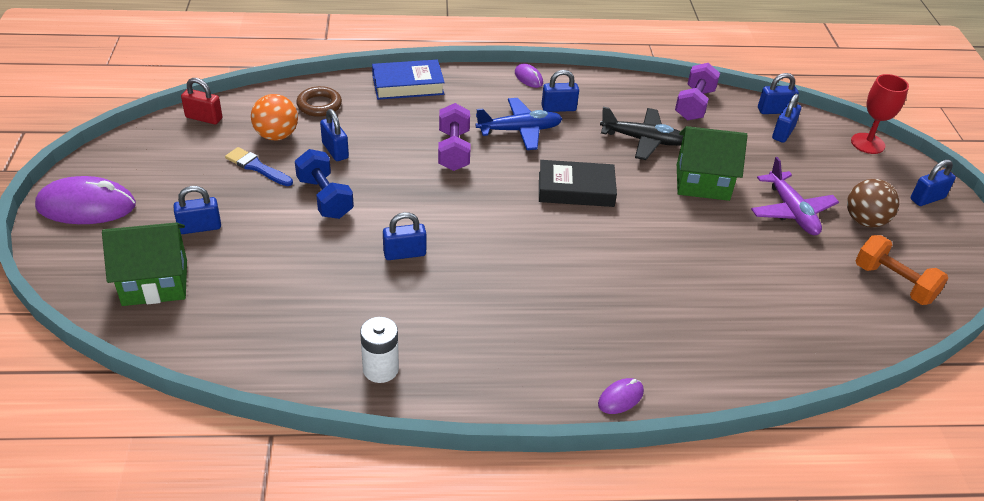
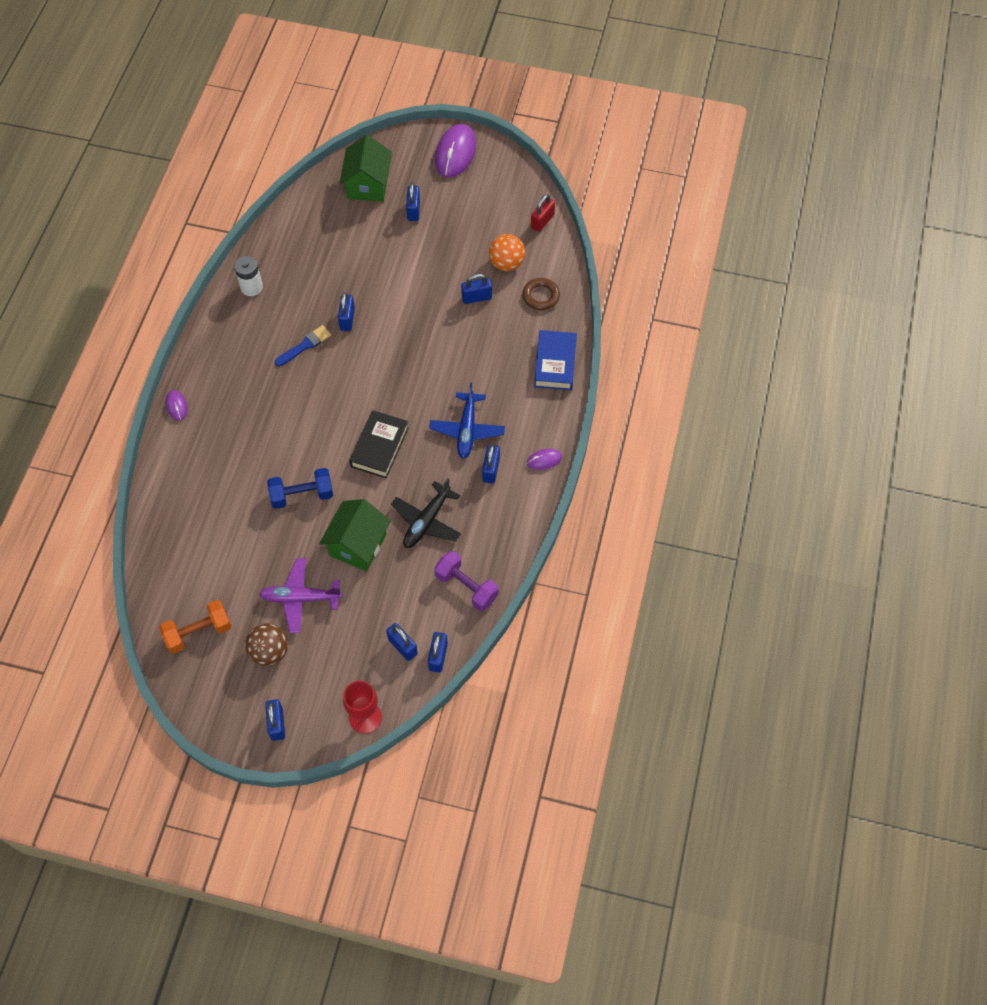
camera: 110 degrees right, 20 degrees up
(257, 167) = (470, 247): blue brush -> blue brush (305, 345)
(325, 198) = (422, 283): blue dumbbell -> blue dumbbell (302, 495)
(454, 150) = (454, 376): purple dumbbell -> none

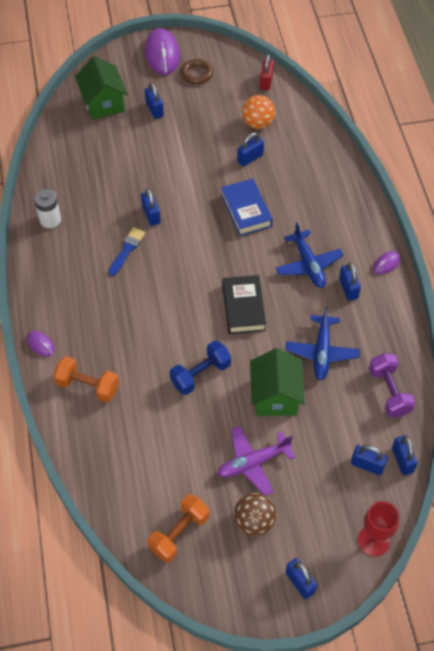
camera: 25 degrees left, 5 degrees down
(196, 463) = (88, 386): none -> orange dumbbell
(427, 521) = (322, 352): black plane -> blue plane
(466, 587) = (389, 392): purple dumbbell -> purple dumbbell turned 60 degrees clockwise
(541, 296) = (301, 138): brown ring -> brown ring (197, 74)
(555, 363) = (346, 185): blue book -> blue book (246, 210)

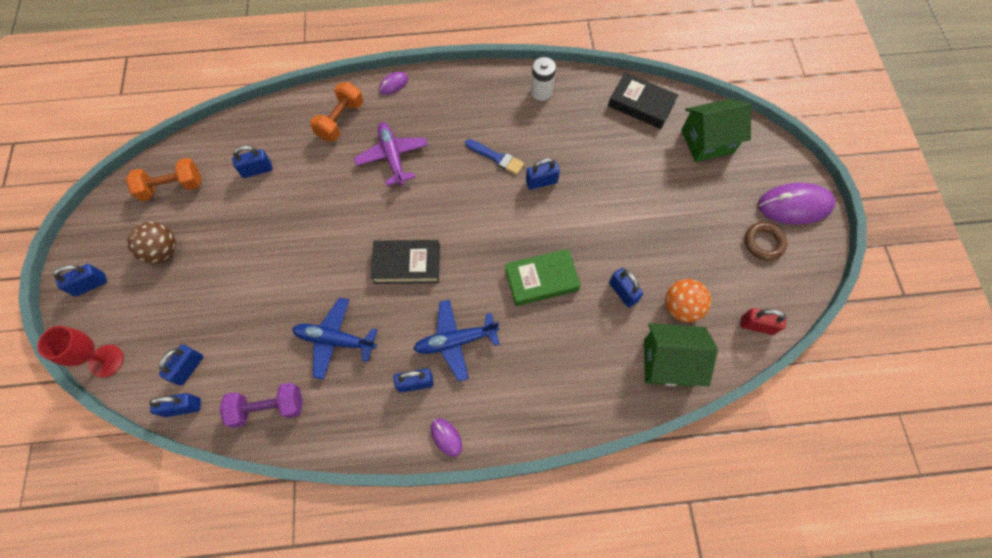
camera: 95 degrees right, 10 degrees up
(64, 146) = (641, 104): none -> black book
(154, 109) = (699, 193): blue padlock -> blue padlock (257, 170)
(179, 533) = (172, 187): orange dumbbell -> orange dumbbell turned 60 degrees counterclockwise
(200, 374) = (333, 216): blue dumbbell -> none
(246, 210) = (541, 280): blue book -> green book
(253, 463) = (223, 256): purple plane -> purple plane (392, 157)
(275, 396) = (292, 285): green house -> green house (668, 362)

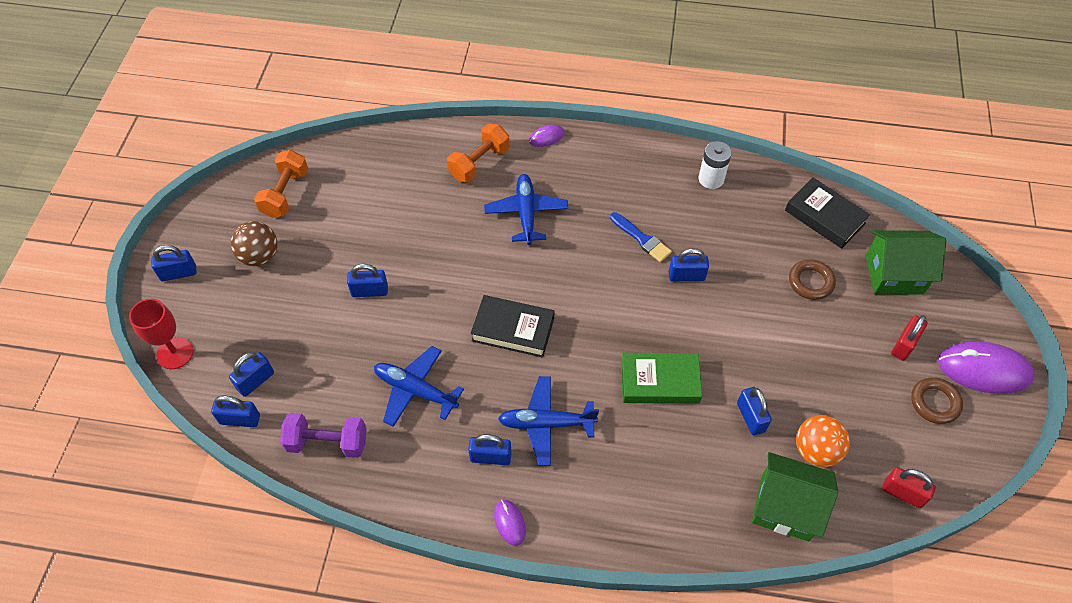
camera: 15 degrees right, 10 degrees down
(172, 187) = (285, 194): orange dumbbell -> orange dumbbell turned 75 degrees counterclockwise
(257, 170) = (377, 195): blue padlock -> blue padlock (369, 291)
(392, 157) = (526, 213): purple plane -> blue plane
(643, 163) = (810, 282): none -> brown ring
(728, 200) = (904, 345): none -> red padlock

